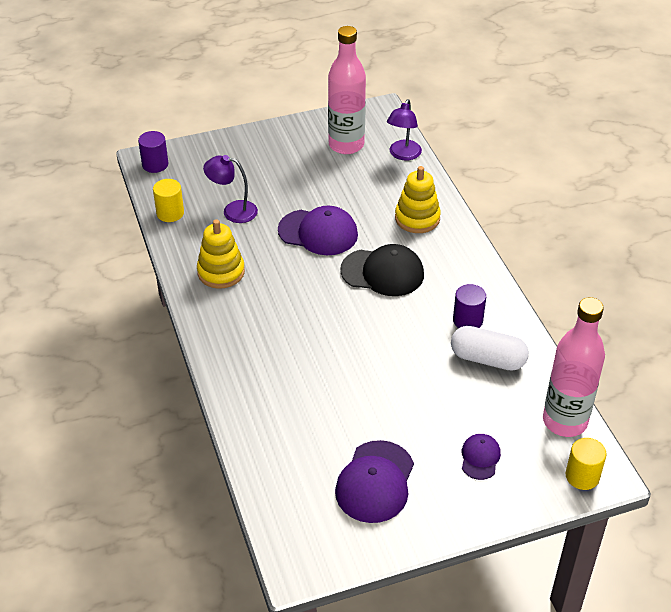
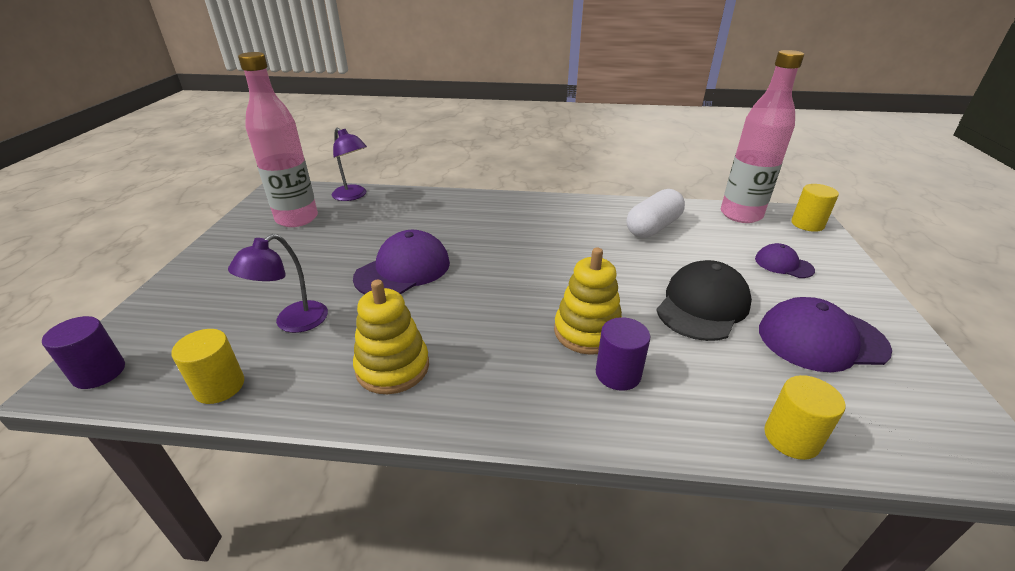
camera: 65 degrees left, 10 degrees down
(259, 464) = (791, 438): none -> yellow cylinder
(375, 482) = (821, 339): purple cap -> purple cap turned 135 degrees clockwise
(383, 272) = (501, 248): black cap -> black cap (702, 305)
(417, 218) = (444, 211): yellow stacking toy -> yellow stacking toy (587, 332)
(467, 320) = (598, 223): purple cylinder -> purple cylinder (618, 374)

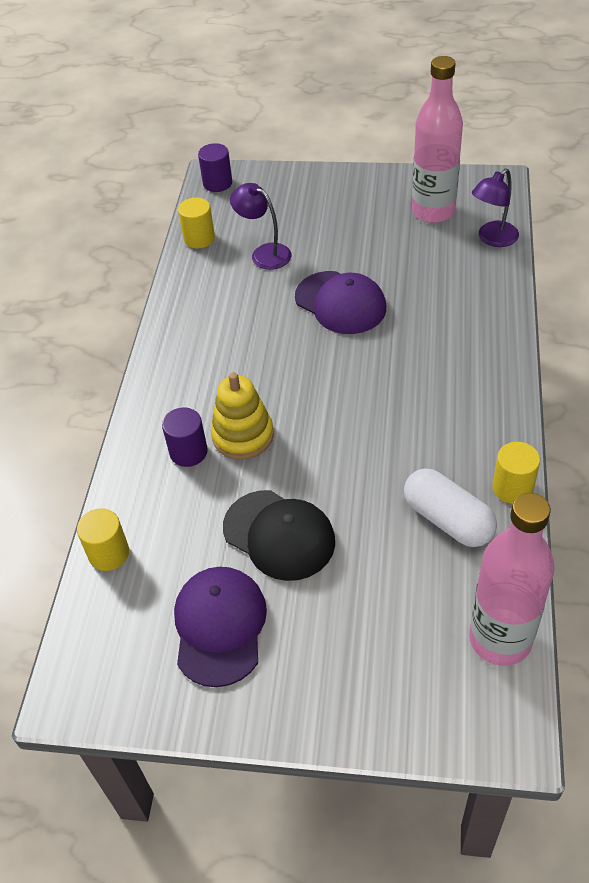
camera: 95 degrees right, 15 degrees up
(392, 367) = (209, 317): yellow stacking toy -> none
(783, 264) = (362, 645): purple cap -> none
(807, 224) = (480, 725): yellow cylinder -> yellow cylinder (512, 487)

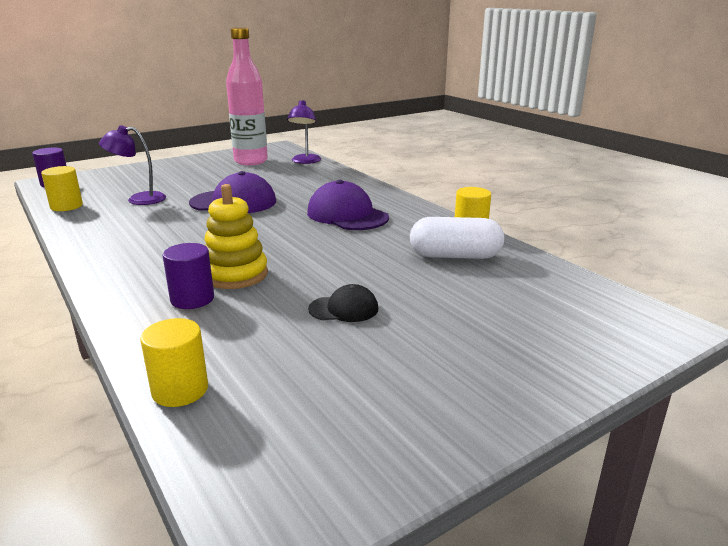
camera: 45 degrees left, 25 degrees down
(219, 626) = (370, 381): purple cap -> purple cap (347, 215)
(279, 535) = (344, 309): black cap -> black cap, size x0.55
(500, 639) = (578, 288): pink bottle -> none

